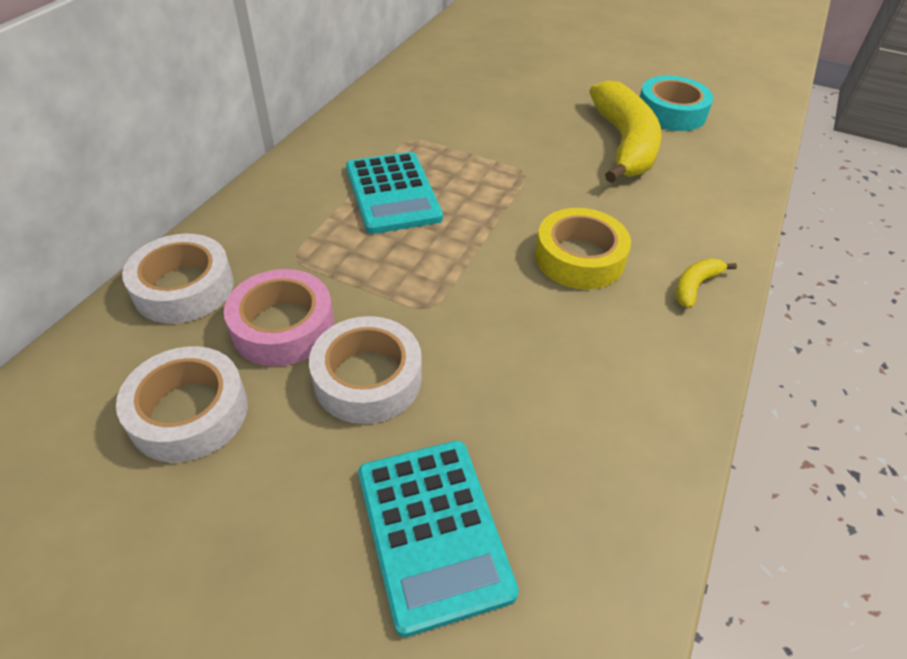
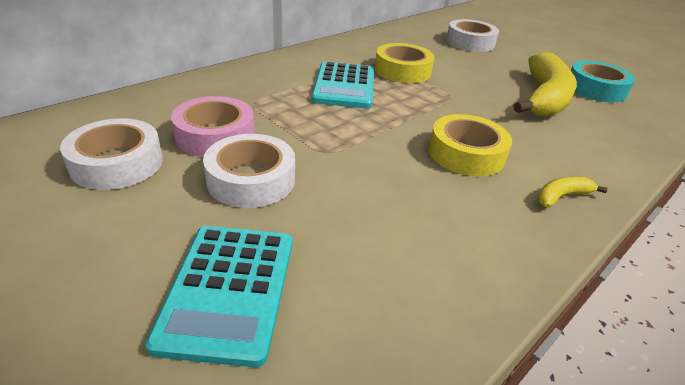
camera: 20 degrees right, 10 degrees down
(184, 288) = (169, 100): white tape -> white tape (470, 42)
(448, 145) = (402, 71): none -> yellow tape

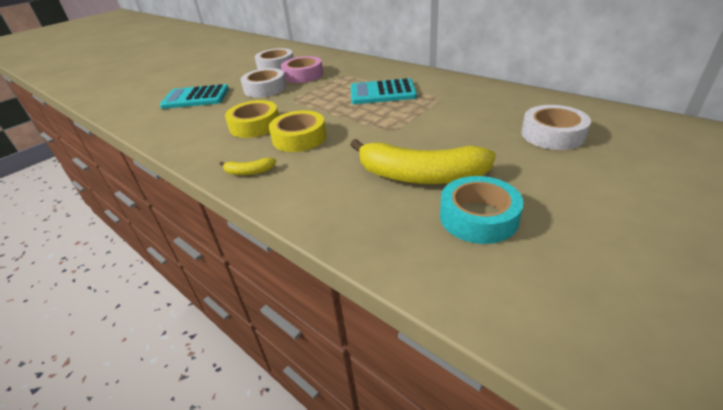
camera: 90 degrees right, 0 degrees up
(402, 71) = (429, 108): yellow tape -> yellow tape (255, 125)
(561, 196) = (249, 172): yellow banana -> yellow banana turned 120 degrees clockwise

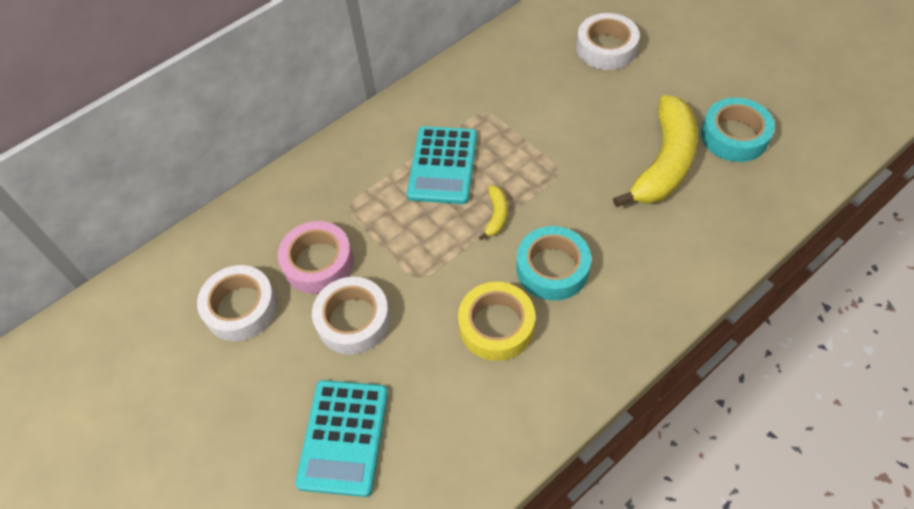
camera: 80 degrees left, 20 degrees up
(249, 172) = (628, 322): yellow banana -> yellow banana (496, 215)
(299, 138) = (552, 268): yellow tape -> turquoise tape

